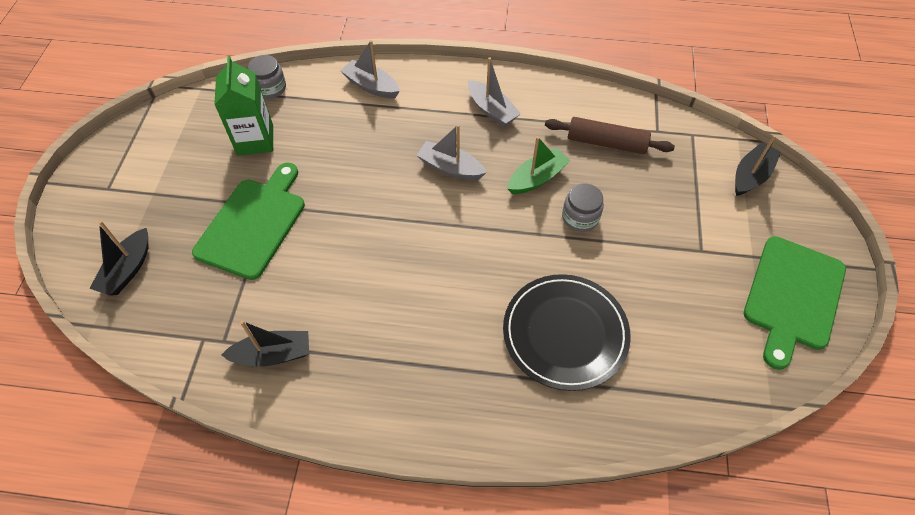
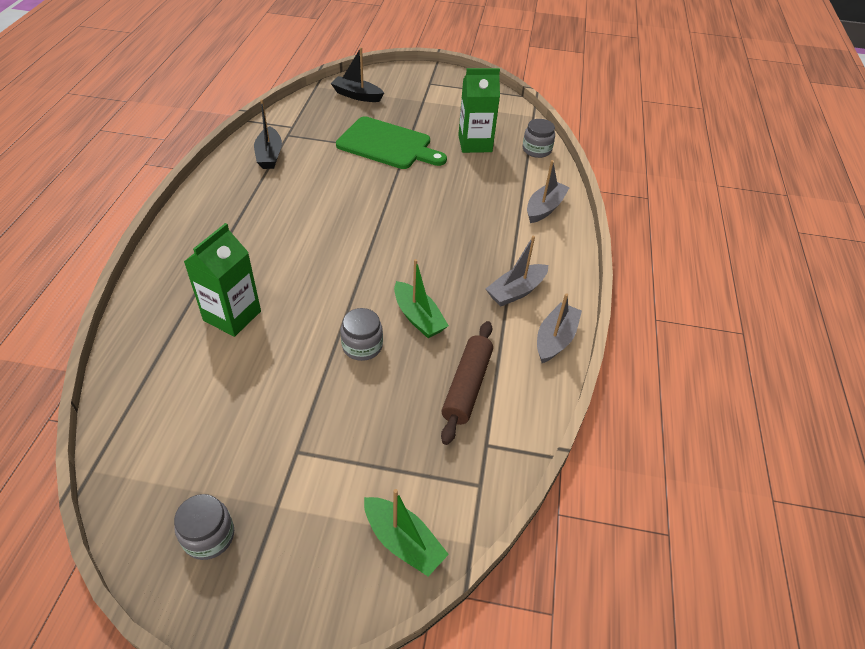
camera: 90 degrees right, 10 degrees down
(450, 168) = (437, 255): grey boat -> grey boat (555, 339)
(565, 333) = (232, 316): black plate -> green carton
(751, 175) = (403, 541): black boat -> green boat
(793, 297) = (209, 536): green cutting board -> grey jar

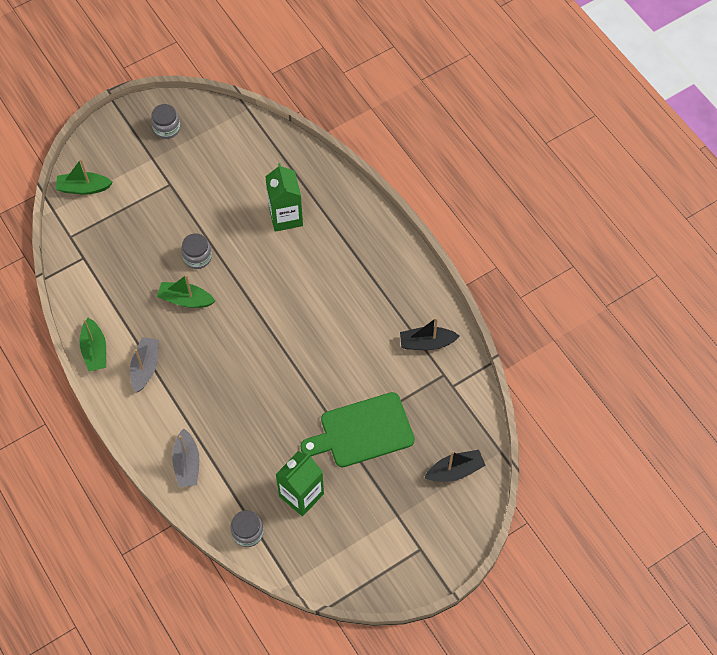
camera: 140 degrees right, 15 degrees up
(269, 155) = (427, 343): black boat -> black boat turned 45 degrees counterclockwise
(467, 386) = (119, 280): brown rolling pin -> none
(555, 339) = (95, 350): grey boat -> green boat

